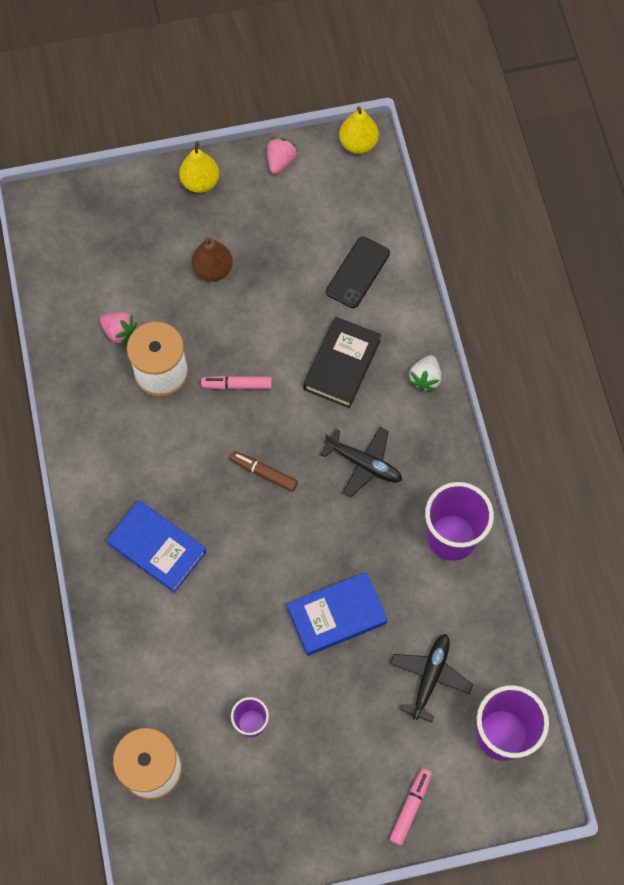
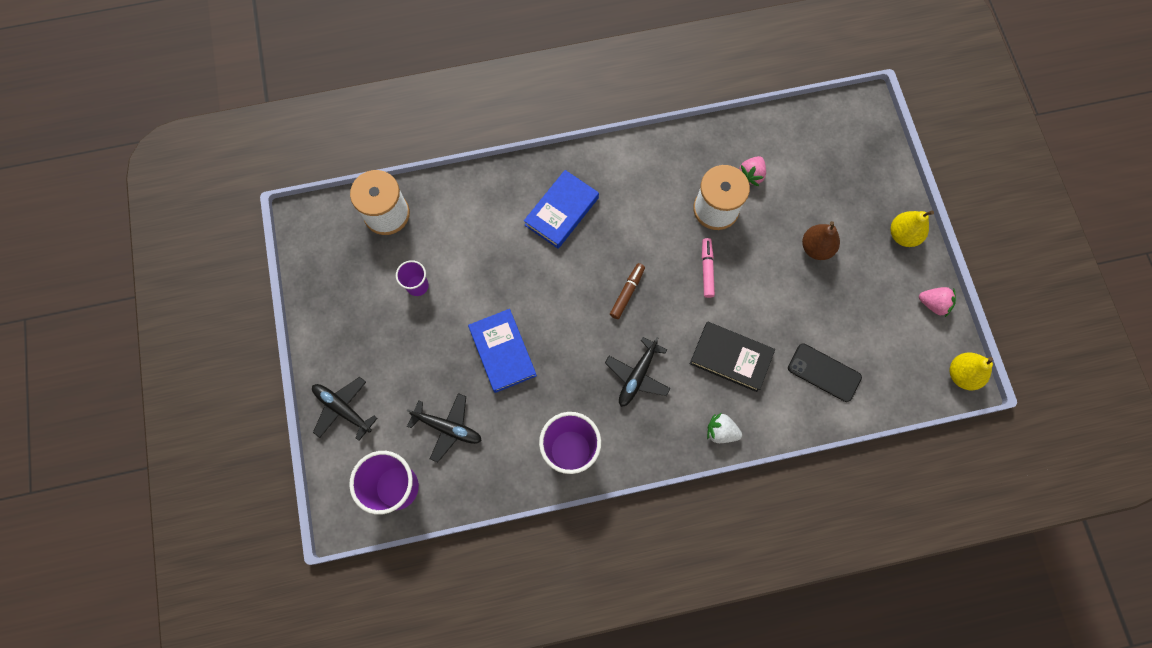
camera: 90 degrees right, 5 degrees up
(410, 807) = (342, 409): pink marker -> black plane

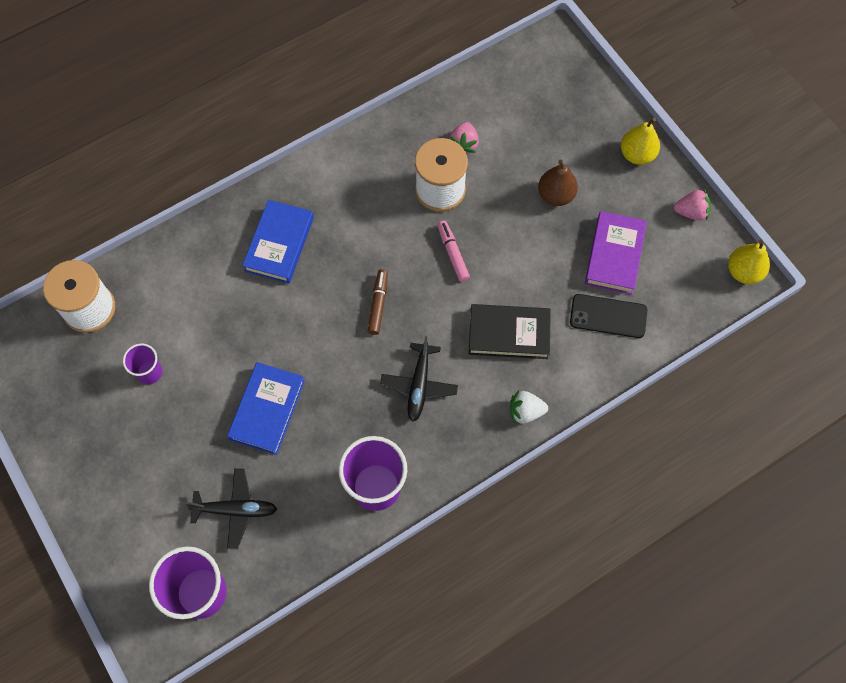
camera: 20 degrees left, 5 degrees down
(342, 409) = (112, 531): black plane -> none
(502, 352) = (267, 410): blue book -> blue book turned 60 degrees clockwise
(849, 319) = (614, 255): none -> purple book

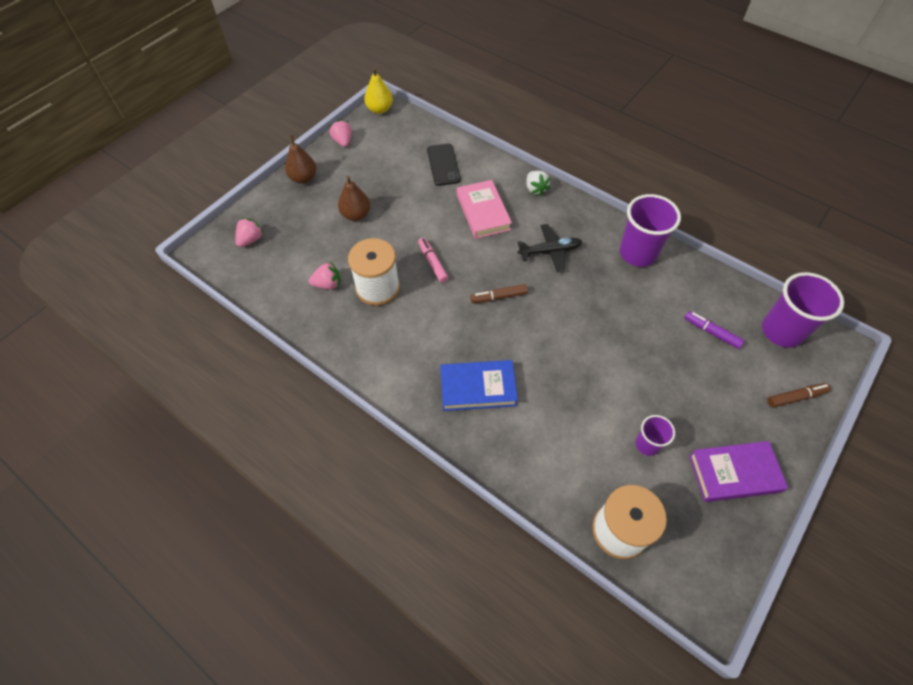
camera: 110 degrees left, 10 degrees down
(122, 552) = (796, 397): none -> brown marker
(235, 510) = (711, 332): black plane -> purple marker
(267, 410) = (625, 341): blue book -> none
(452, 253) = (432, 263): pink marker -> pink marker turned 105 degrees clockwise
(509, 333) = (483, 212): black book -> pink book
(556, 86) = (251, 239): none -> pink strawberry
(614, 255) = (394, 172): purple book -> purple book (734, 473)
(637, 154) = (303, 178): yellow pear -> brown pear

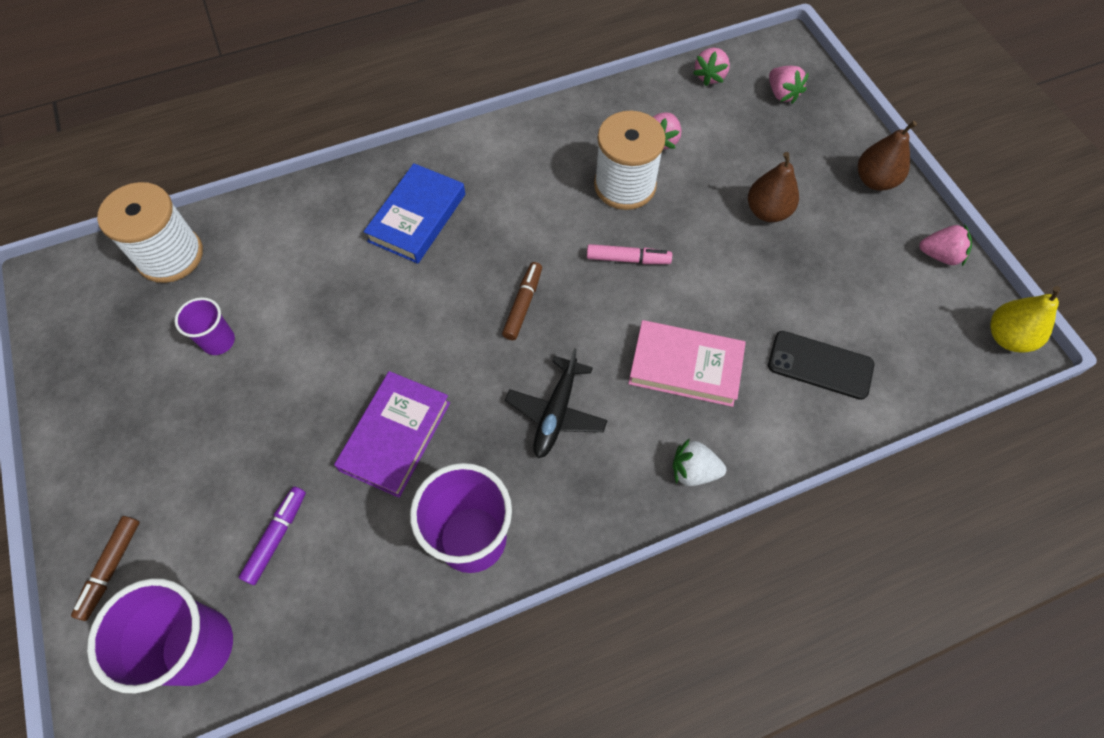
camera: 120 degrees right, 5 degrees up
(252, 282) = (710, 76): none -> pink strawberry
(711, 332) = (276, 537): purple marker -> purple marker turned 45 degrees counterclockwise
(734, 473) = (112, 407): purple book -> purple book (395, 436)

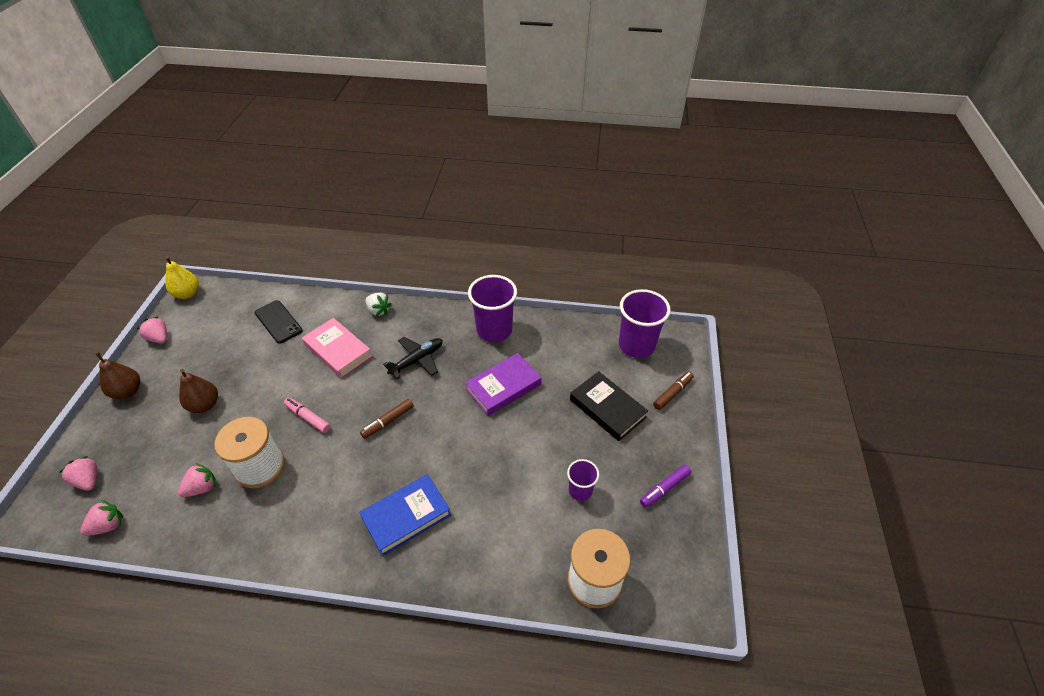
camera: 150 degrees left, 15 degrees down
(216, 482) = (607, 408): none -> black book
(276, 537) = (585, 370): purple marker -> purple marker (664, 488)
(782, 94) = (88, 480): pink strawberry -> pink strawberry turned 45 degrees counterclockwise

